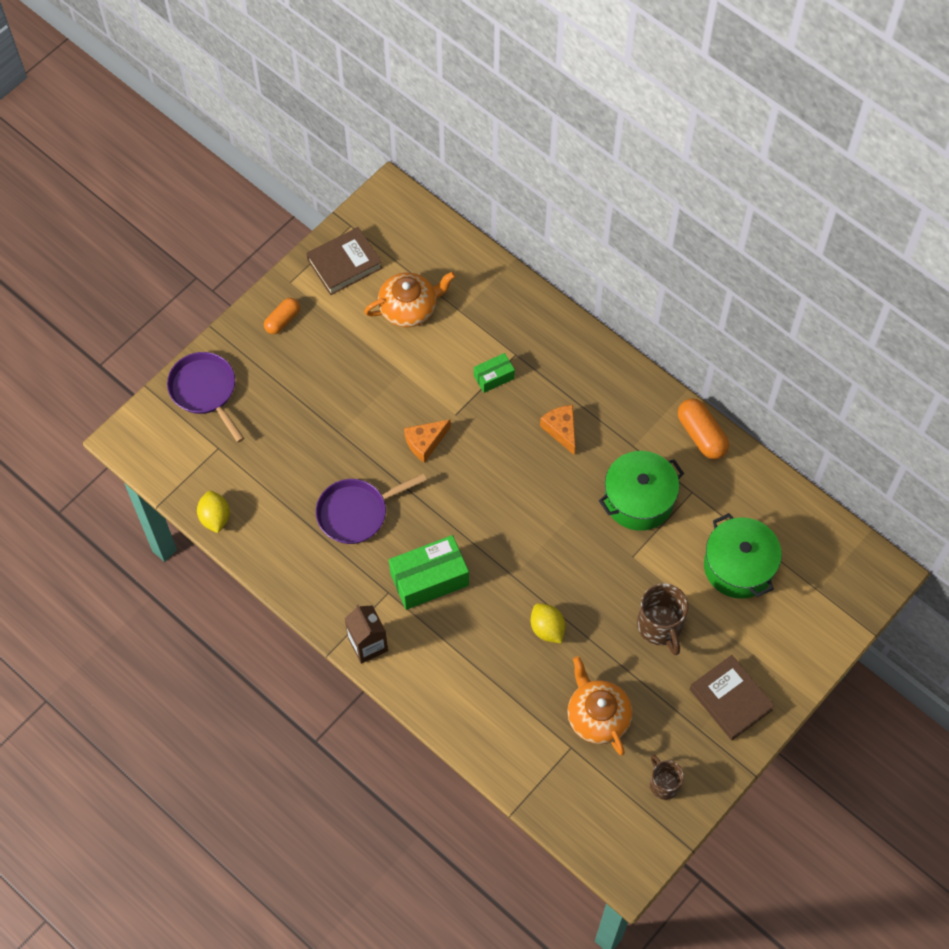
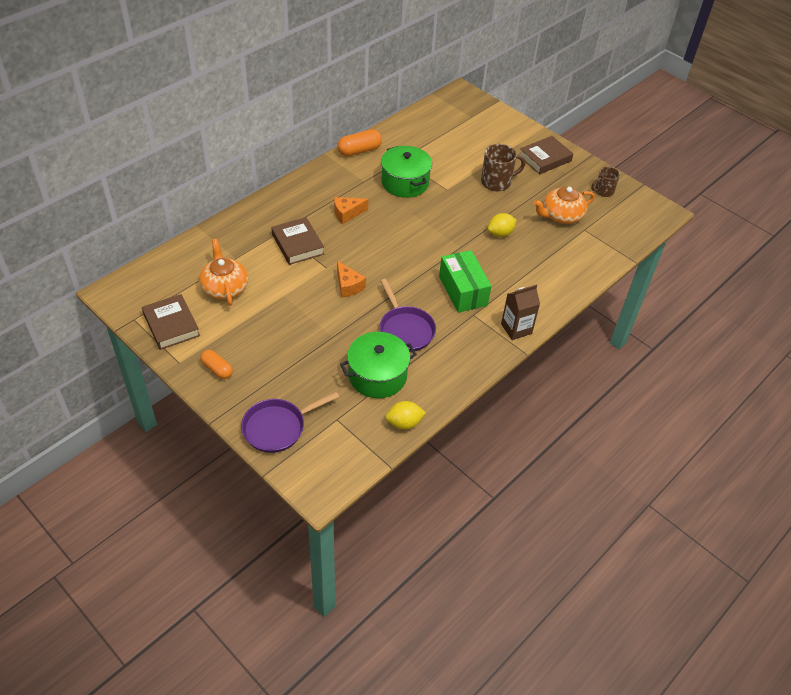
camera: 90 degrees left, 15 degrees down
(494, 377) = (297, 244): green box -> brown book
(739, 566) = (455, 145): green pot -> green pot (377, 375)

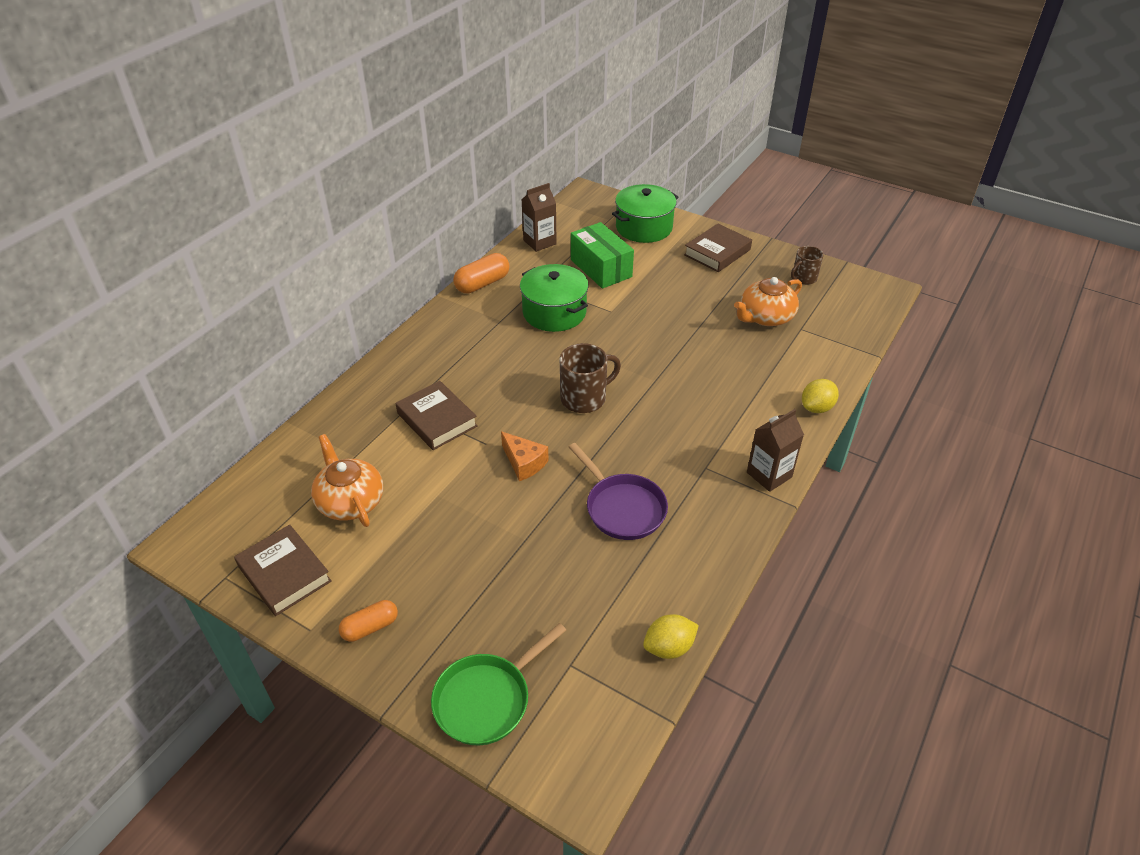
camera: 10 degrees left, 5 degrees down
(217, 369) = (370, 627): orange capsule -> orange capsule turned 60 degrees counterclockwise
(278, 427) = (487, 699): purple pan -> green pan
(347, 213) = (491, 366): orange cheese -> none
(377, 375) = (607, 583): green pot -> green pot (643, 227)
(412, 126) = (539, 242): none -> brown carton
(463, 291) = (680, 438): green box -> green box (601, 268)
(497, 182) = (670, 291): brown mug -> brown mug (584, 398)
(500, 233) = (699, 353): yellow lemon -> yellow lemon (816, 408)

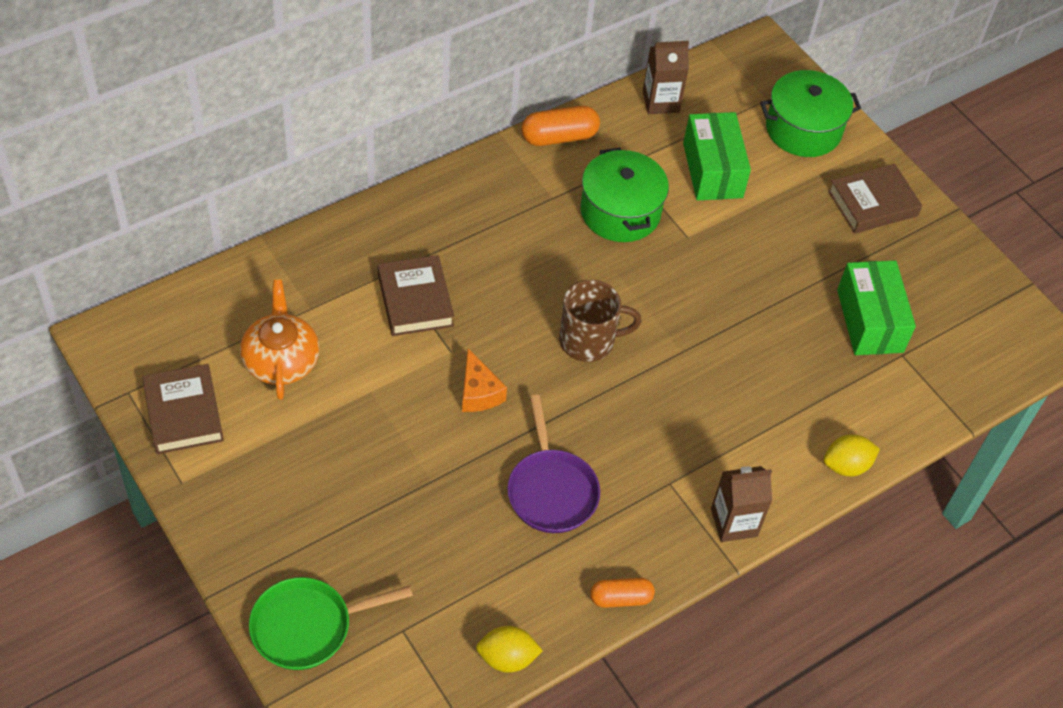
camera: 20 degrees right, 10 degrees up
(370, 627) = (237, 506): orange capsule -> orange capsule (621, 598)
(765, 317) = (869, 321): orange teapot -> green box
(803, 278) = (956, 285): brown mug -> none

